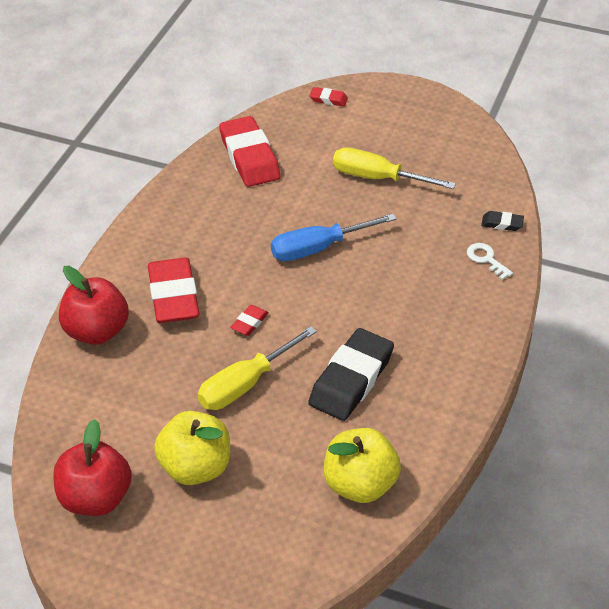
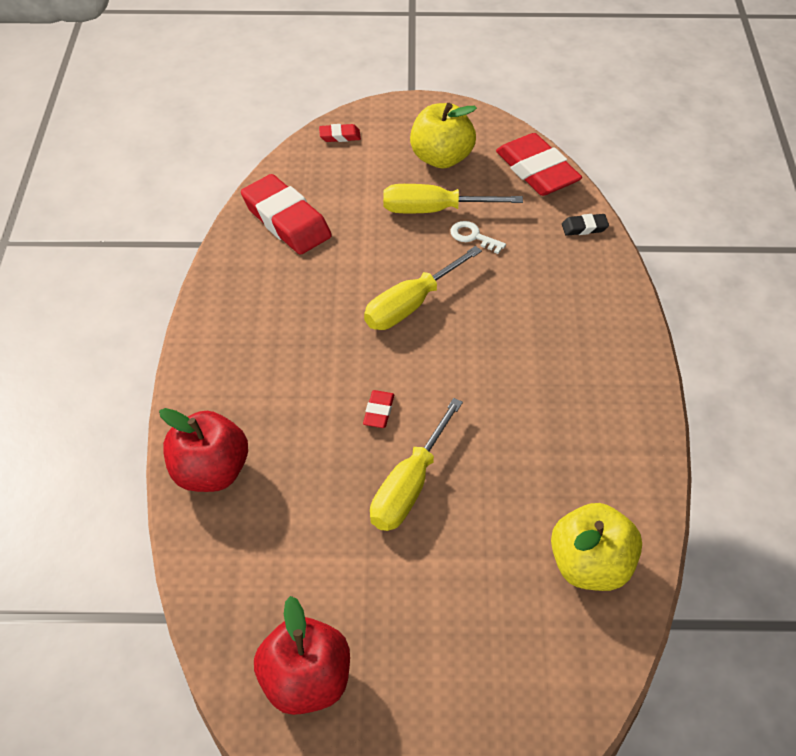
camera: 20 degrees left, 5 degrees up
(173, 296) = (279, 404): red eraser -> red eraser (537, 171)
(195, 467) = (402, 605): yellow apple -> yellow apple (441, 158)
(318, 248) = (411, 304): blue screwdriver -> yellow screwdriver
(351, 380) = (520, 446): black eraser -> none
(486, 259) = (588, 270): white key -> white key (473, 236)

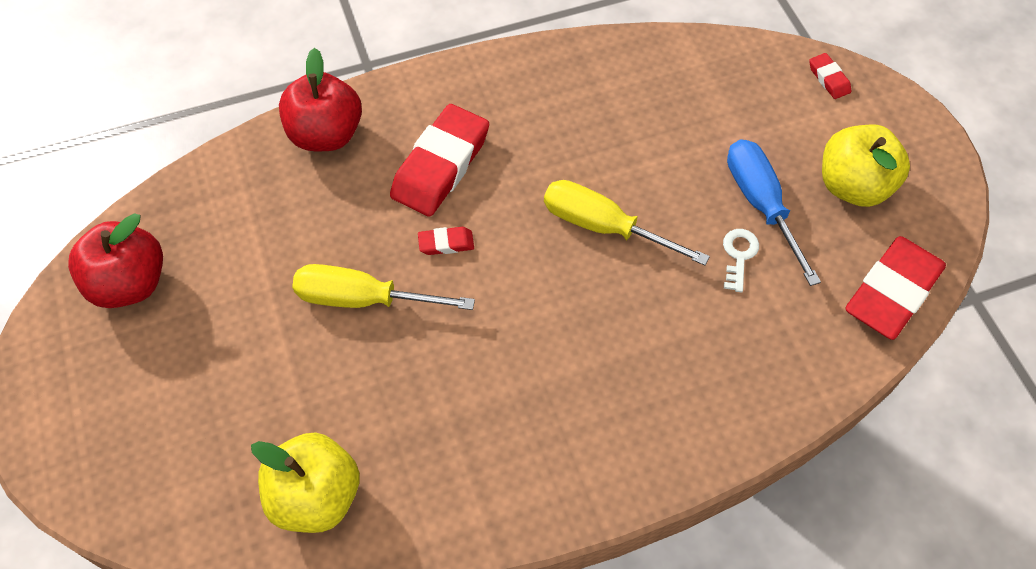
camera: 70 degrees right, 10 degrees up
(286, 220) = (670, 78): red eraser -> red eraser (440, 166)
(434, 210) = (761, 205): yellow screwdriver -> blue screwdriver
(584, 227) = (820, 370): black eraser -> none

